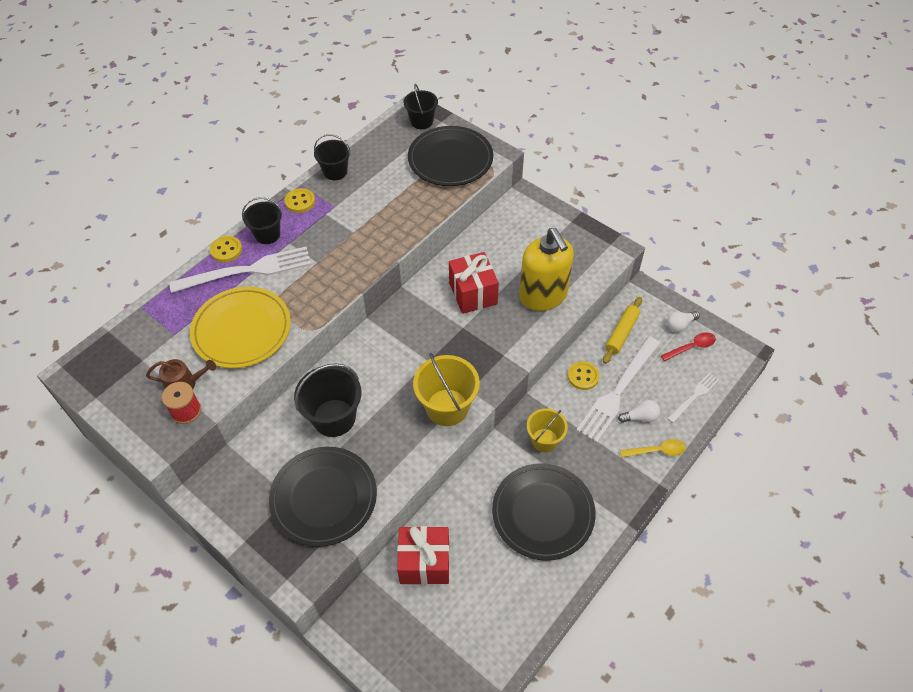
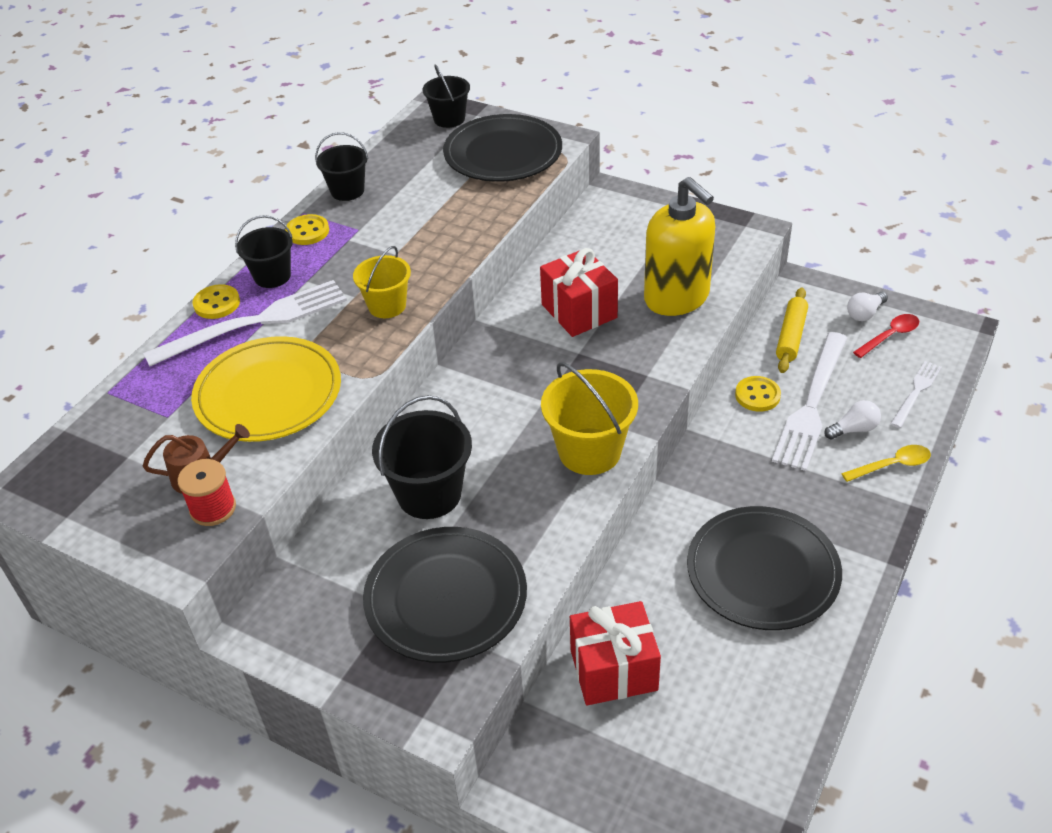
camera: 10 degrees left, 10 degrees down
(544, 440) = (732, 481): yellow bucket -> yellow bucket (387, 306)

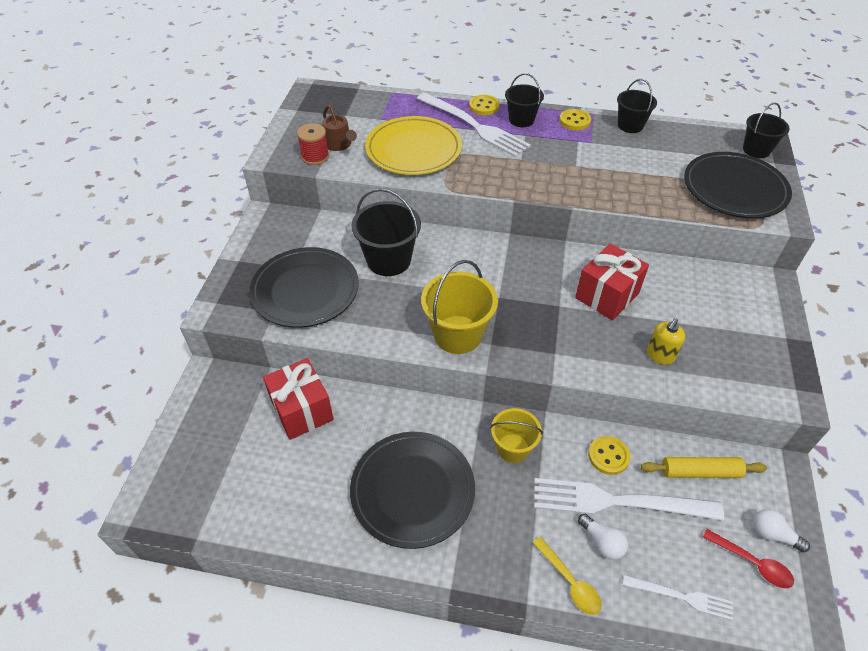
camera: 70 degrees right, 5 degrees up
(387, 306) = (519, 176): yellow bucket -> yellow bucket (512, 448)
(677, 298) = (660, 355): yellow soap dispenser -> yellow soap dispenser, size x0.45

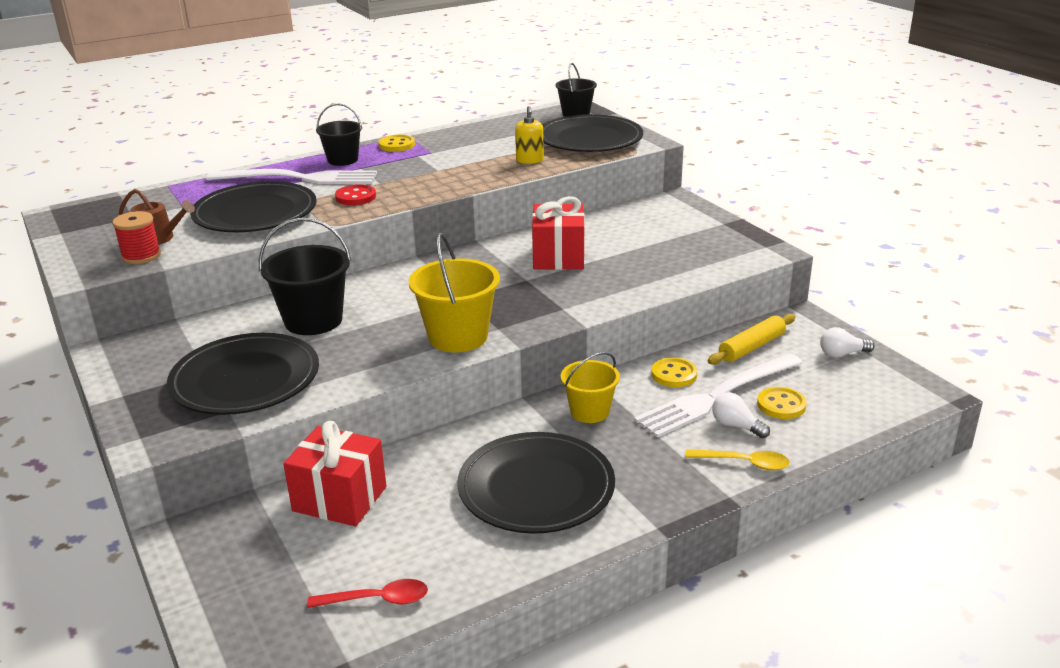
camera: 40 degrees left, 20 degrees down
(413, 150) = (255, 213): yellow plate -> black plate
(484, 106) = (290, 163): yellow button -> yellow button (781, 405)
(490, 166) = (355, 197): none -> red button
(602, 542) = (736, 426): white light bulb -> white light bulb turned 150 degrees counterclockwise
(630, 125) = (452, 132): black bucket -> none
(660, 355) = (648, 272): yellow soap dispenser -> yellow soap dispenser (530, 160)
(681, 597) = (830, 422): white fork -> none
(752, 563) = (849, 376): red spoon -> red spoon (377, 600)

